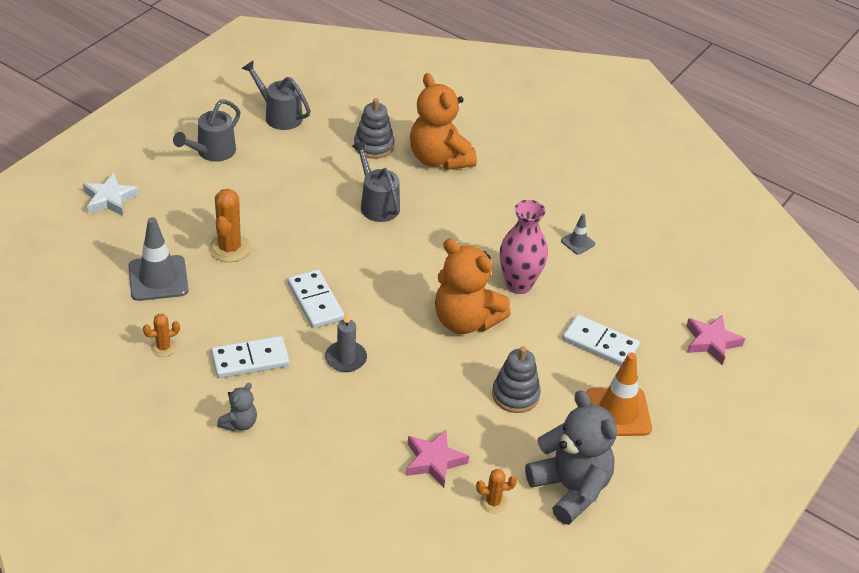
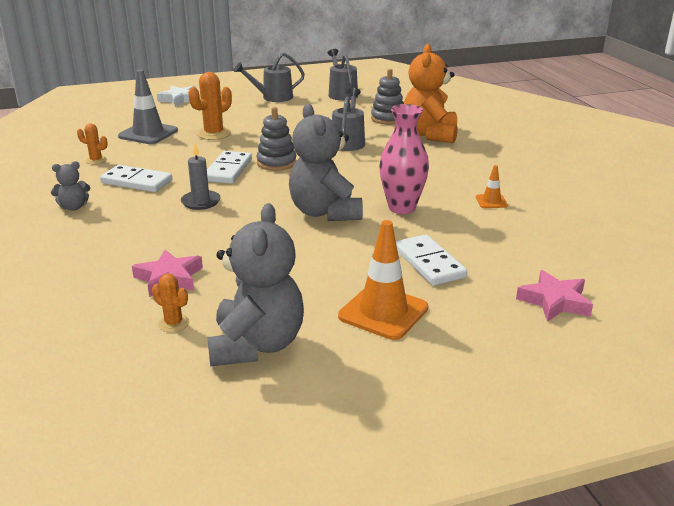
camera: 40 degrees right, 15 degrees down
(465, 321) = (325, 212): orange teddy bear -> grey teddy bear
(515, 395) = (301, 266): grey stacking toy -> grey stacking toy (276, 163)
(578, 242) = (491, 201): grey traffic cone -> orange traffic cone

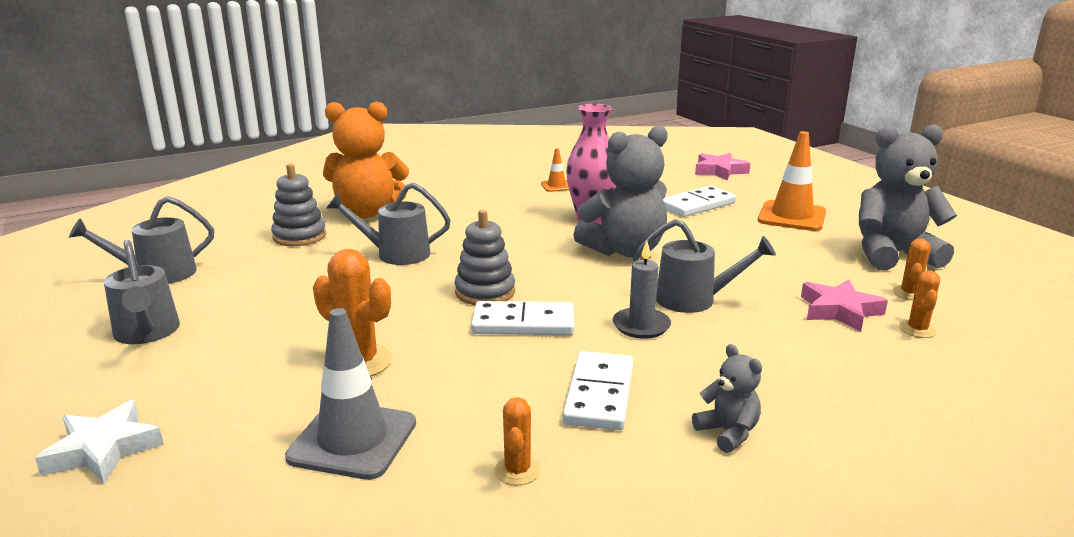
camera: 100 degrees left, 5 degrees down
(116, 304) = (917, 329): none -> orange cactus
(224, 225) = (694, 300): none -> grey watering can

